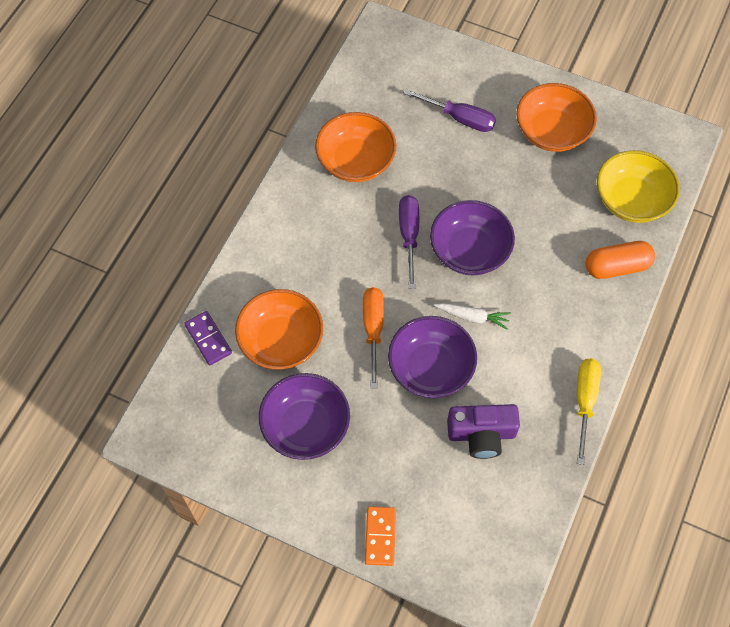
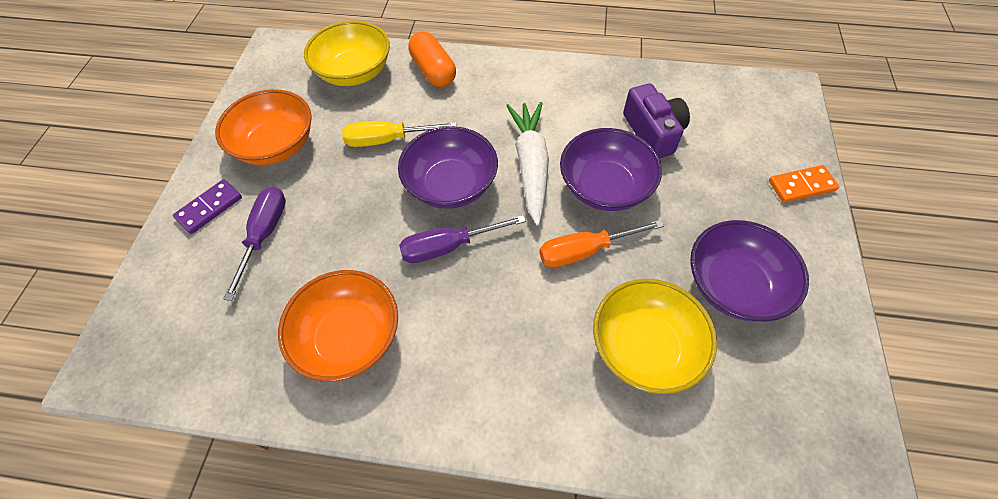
camera: 105 degrees left, 5 degrees down
(208, 339) = (687, 445): purple domino -> purple domino (209, 208)
(281, 341) = (644, 347): orange bowl -> yellow bowl
(473, 317) = (531, 165): white carrot -> white carrot, size x1.82
(584, 402) = (581, 70): yellow screwdriver -> yellow screwdriver (387, 140)

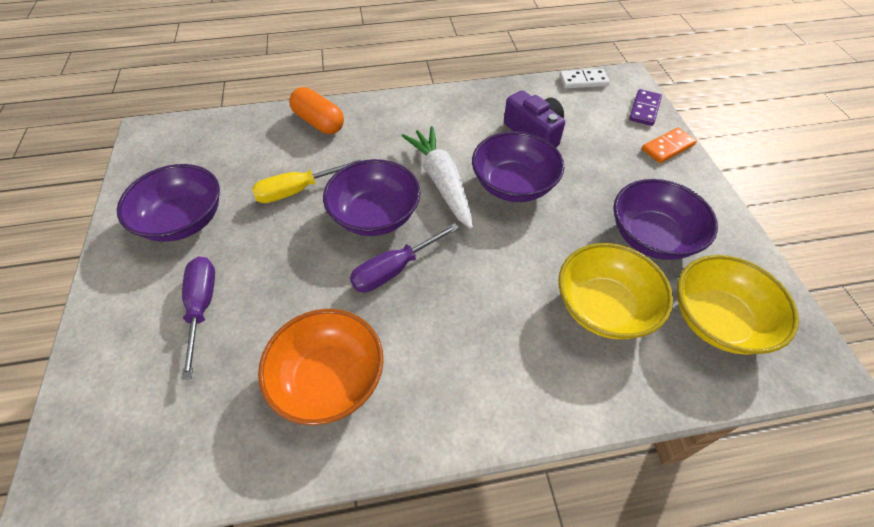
camera: 20 degrees left, 5 degrees down
(209, 208) = (130, 297): purple domino -> purple domino (644, 109)
(276, 145) = (183, 220): orange bowl -> purple bowl
(354, 72) = (241, 138): yellow bowl -> yellow bowl (717, 320)
(585, 251) = (519, 241): orange screwdriver -> none
(736, 82) = (583, 81): none -> white domino

